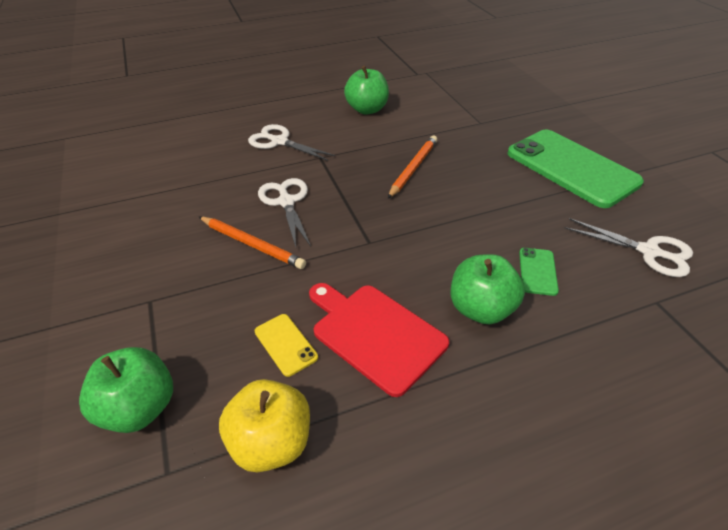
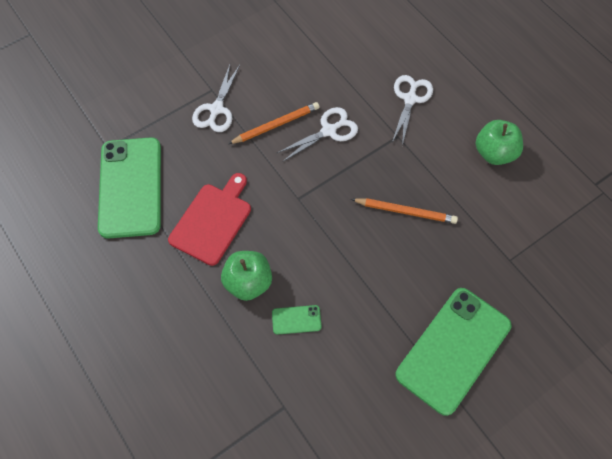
camera: 75 degrees right, 20 degrees up
(139, 408) = (139, 119): green apple -> none
(252, 244) = (276, 125): orange pencil -> orange pencil turned 135 degrees counterclockwise
(271, 442) = (130, 187): yellow apple -> green phone
(285, 344) = (194, 174): yellow phone -> none
(649, 252) = (343, 409): white scissors -> white scissors (216, 109)

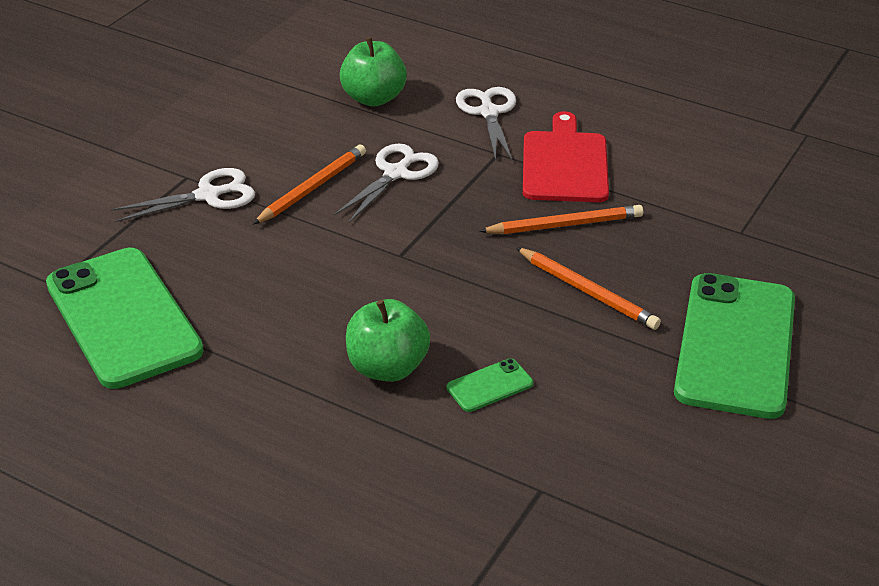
camera: 25 degrees left, 25 degrees down
(212, 221) = (283, 317): red cutting board -> red cutting board (564, 164)
(216, 109) = (208, 195): white scissors -> white scissors turned 105 degrees counterclockwise
(389, 271) = (587, 291): none -> orange pencil
(494, 153) = (641, 135): green apple -> green apple (373, 98)

